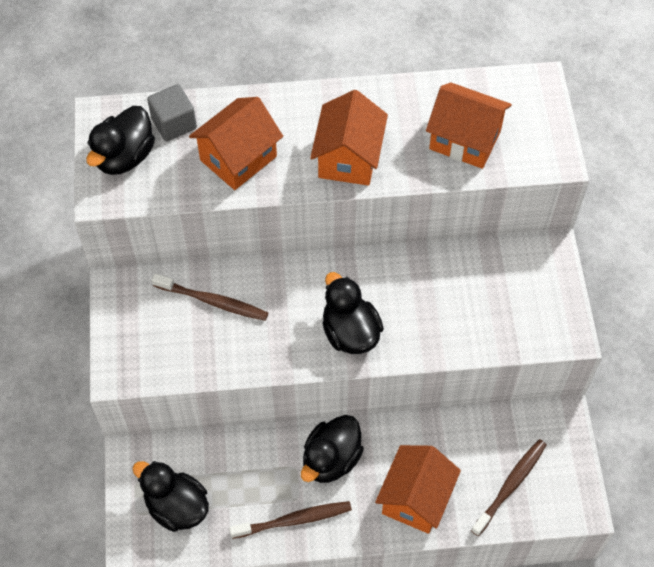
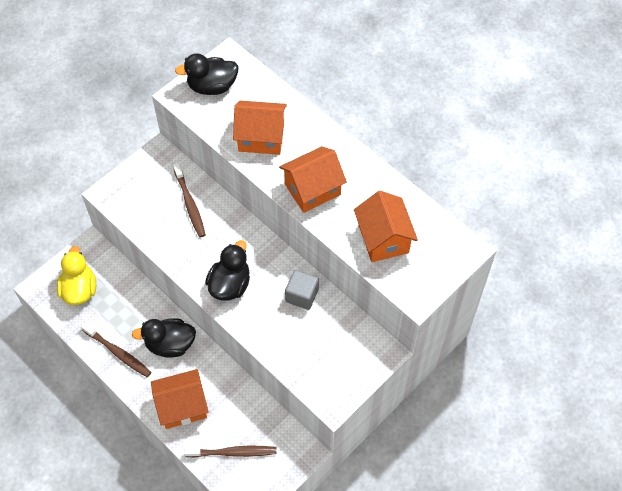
camera: 50 degrees right, 0 degrees up
(174, 123) = (255, 92): grey cube -> grey cube (302, 295)
(176, 506) = (79, 289): black duck -> yellow duck

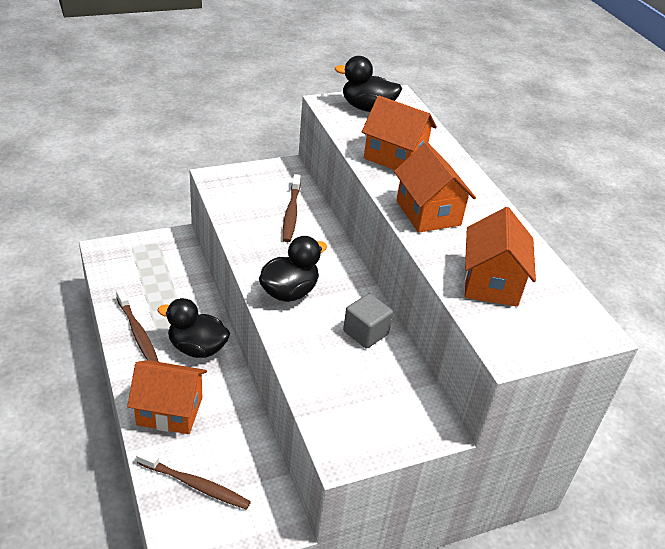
camera: 20 degrees right, 20 degrees down
(79, 289) = (140, 266): yellow duck -> none
(312, 189) = (428, 213): orange house -> orange house turned 75 degrees clockwise

